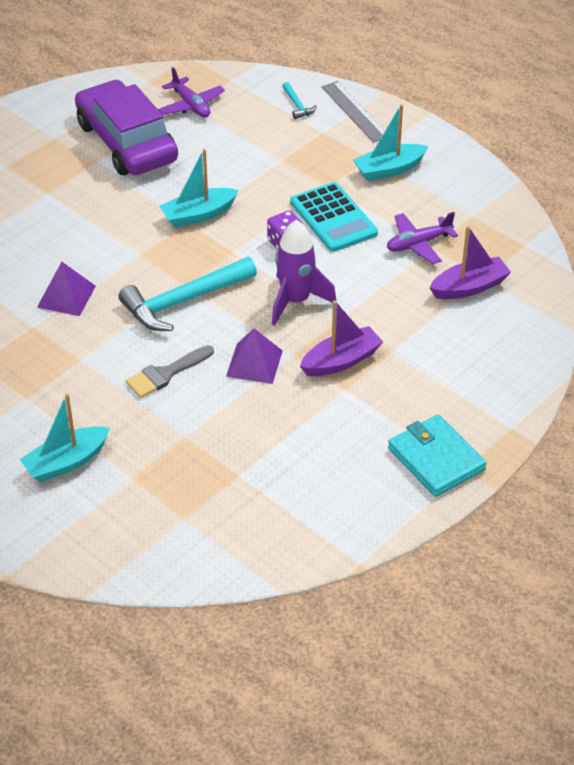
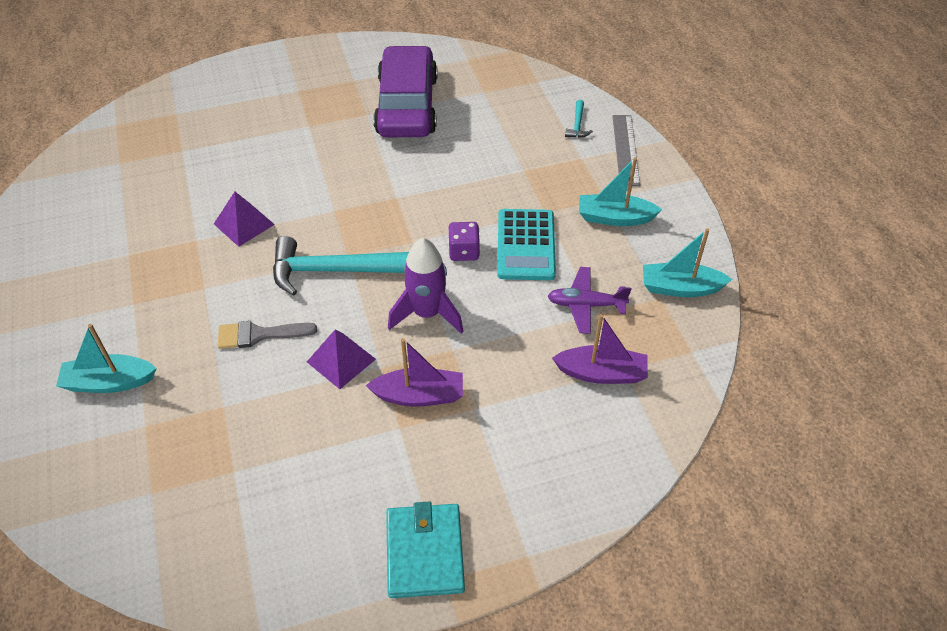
camera: 30 degrees right, 5 degrees up
(191, 105) = (486, 92): purple plane -> none
(198, 215) = (411, 194): turquoise boat -> turquoise boat (680, 288)

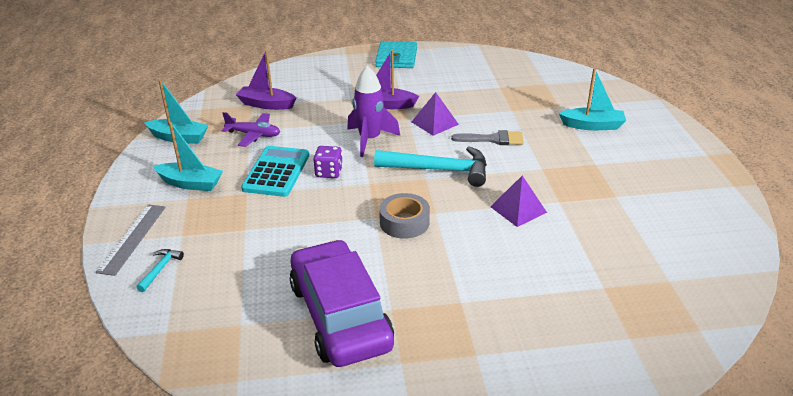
camera: 170 degrees left, 15 degrees down
(365, 195) = (404, 222): none -> grey tape
(407, 105) = (340, 315): purple car -> purple car turned 150 degrees clockwise

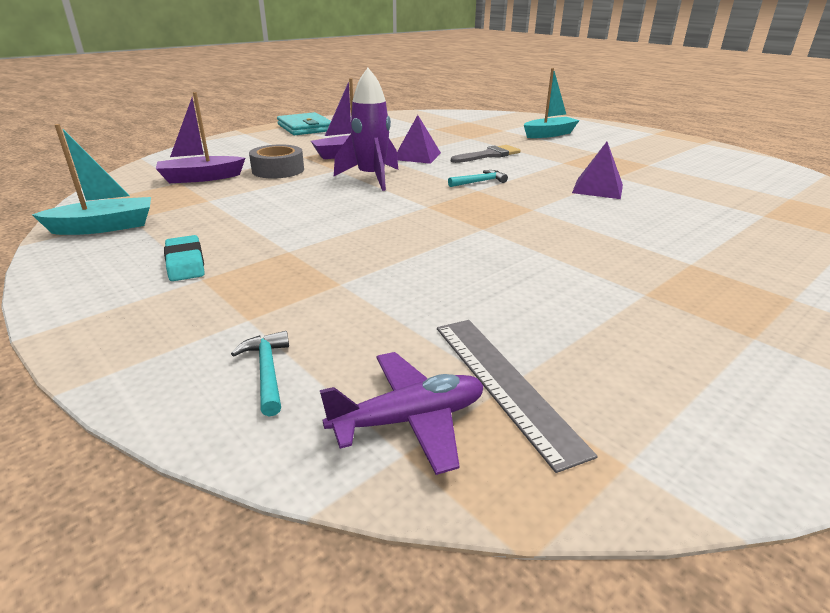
camera: 35 degrees left, 5 degrees down
(132, 238) = (158, 351): grey ruler -> grey ruler (504, 384)
(190, 183) = (185, 263): turquoise boat -> turquoise eraser
(254, 135) = (220, 202): purple plane -> purple plane (409, 420)
(276, 172) = (300, 223): turquoise calculator -> none
(329, 172) = (367, 209): purple dice -> none
(340, 315) = (607, 321): purple car -> none
(404, 222) = (518, 223): grey tape -> grey tape (278, 170)
(439, 170) = (479, 182): turquoise hammer -> turquoise hammer, size x0.44

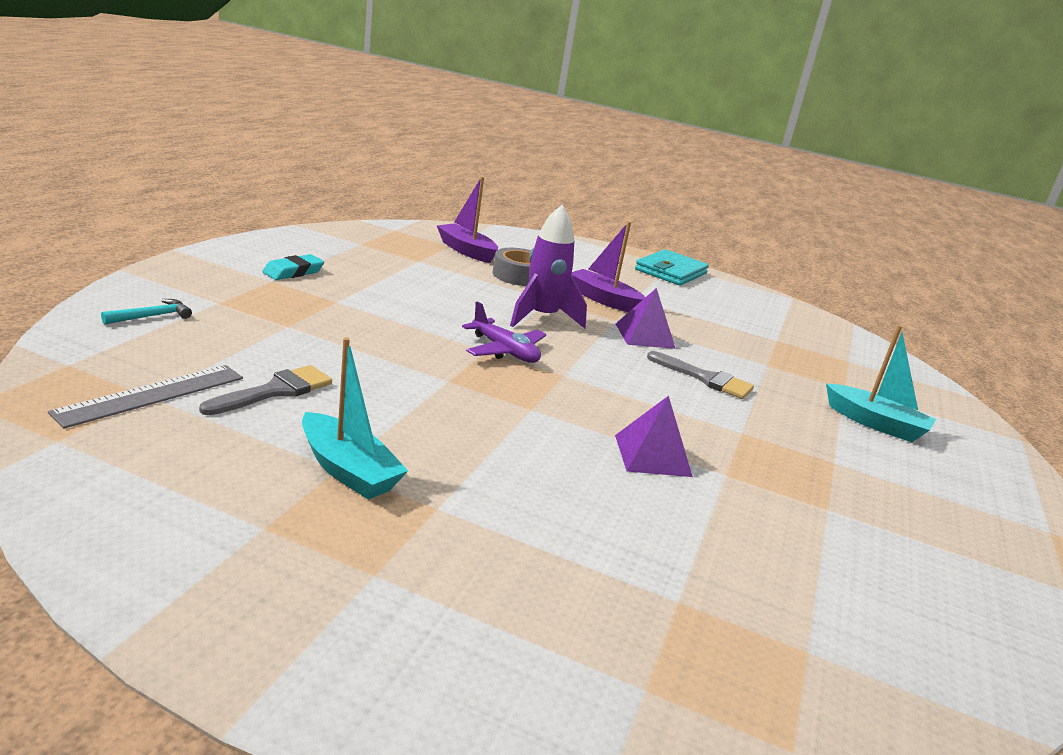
camera: 60 degrees right, 5 degrees down
(104, 227) = (338, 239): turquoise boat -> turquoise boat (348, 470)
(409, 420) = (103, 363): purple plane -> purple plane (504, 351)
(479, 182) = (592, 375): turquoise hammer -> none
(498, 306) = (275, 391): none -> grey brush

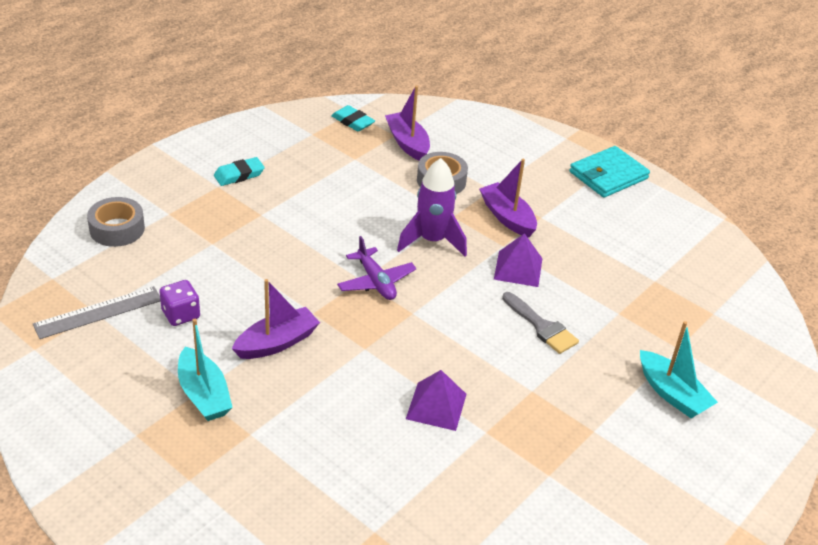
camera: 20 degrees right, 15 degrees up
(152, 316) = (117, 229): turquoise hammer -> grey tape
(275, 391) = (181, 314): grey brush -> purple dice
(399, 236) = (352, 122): none -> turquoise eraser
(420, 410) = (277, 343): none -> purple boat

